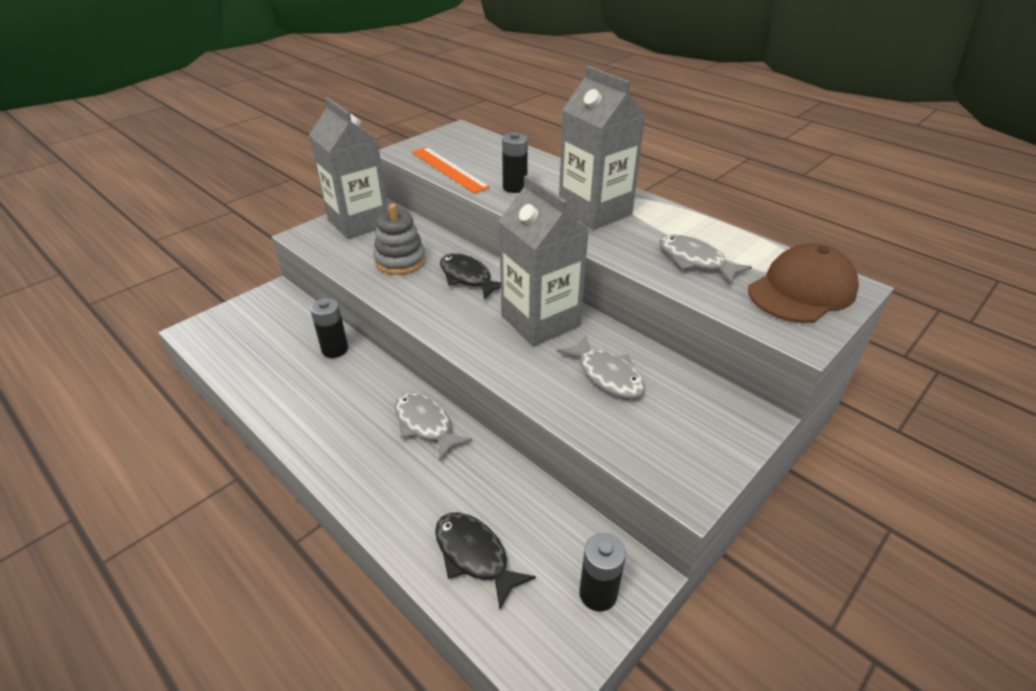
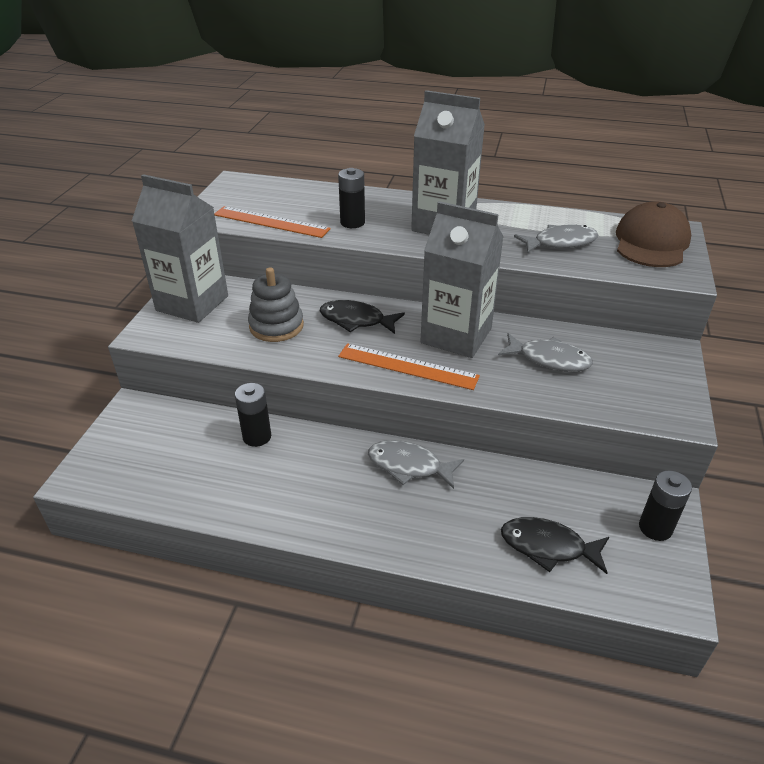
camera: 30 degrees left, 0 degrees up
(469, 332) = (407, 366): none -> orange ruler
(695, 261) = (560, 242): grey fish -> grey fish turned 150 degrees clockwise

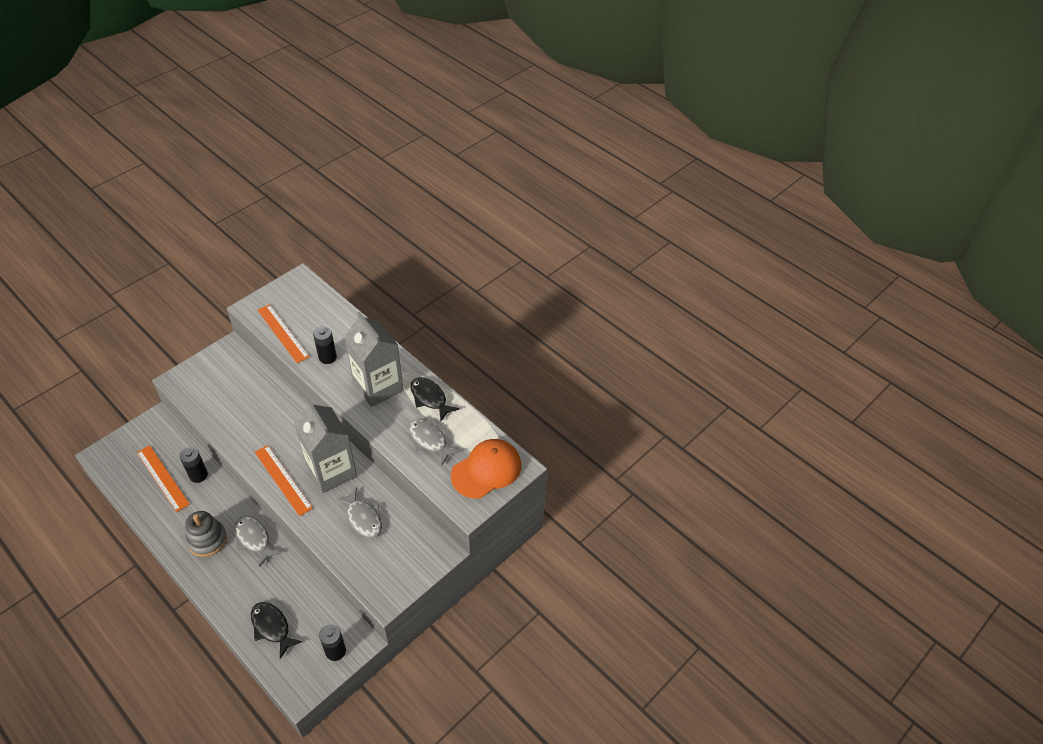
camera: 30 degrees right, 10 degrees up
(192, 303) = (217, 367): grey carton -> none
(206, 461) = (163, 478): none -> orange ruler
(276, 326) = (244, 410): grey stacking toy -> grey stacking toy (207, 540)
(356, 320) = (290, 428): black fish -> black fish (430, 398)
(560, 242) = (429, 440): grey fish -> grey fish turned 150 degrees counterclockwise
(651, 242) = (486, 470): brown cap -> orange cap

